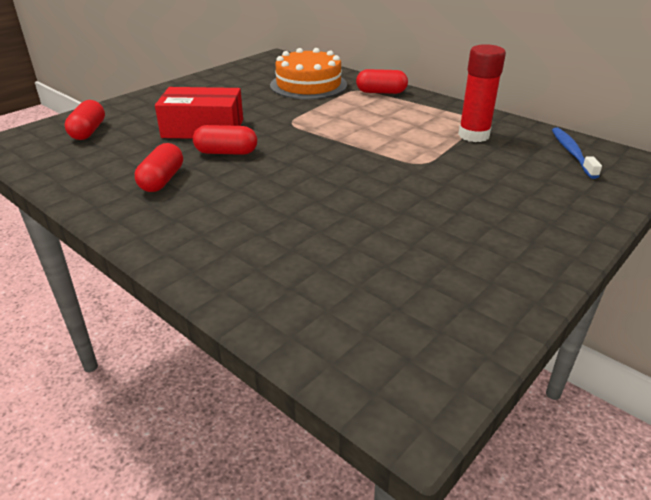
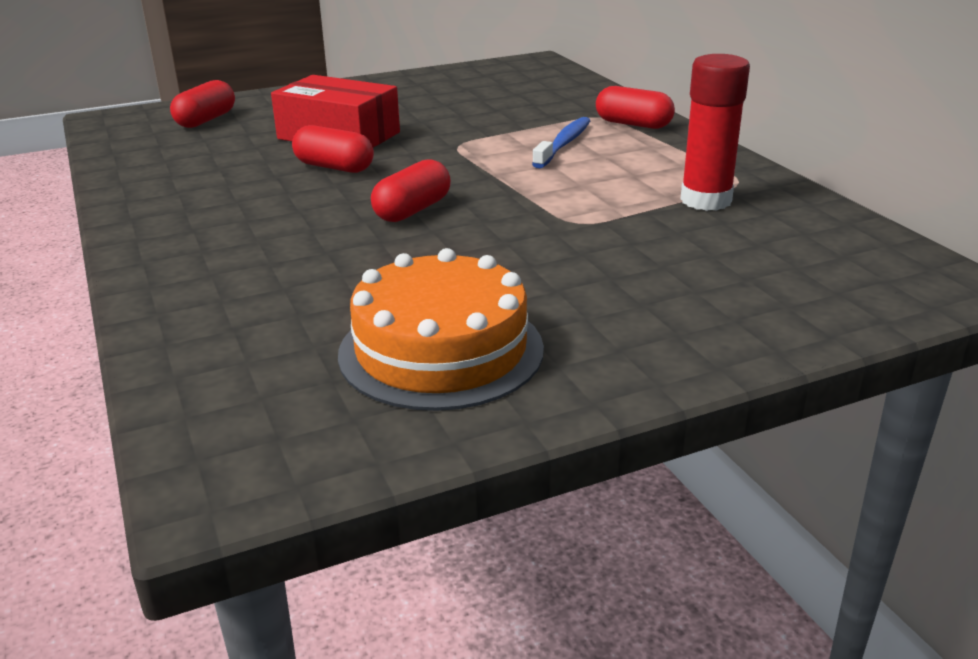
camera: 25 degrees right, 5 degrees down
(162, 180) = (225, 185): red capsule -> red capsule (412, 210)
(308, 85) = (538, 102): orange cake -> orange cake (441, 350)
(572, 153) = (843, 249): blue toothbrush -> blue toothbrush (564, 144)

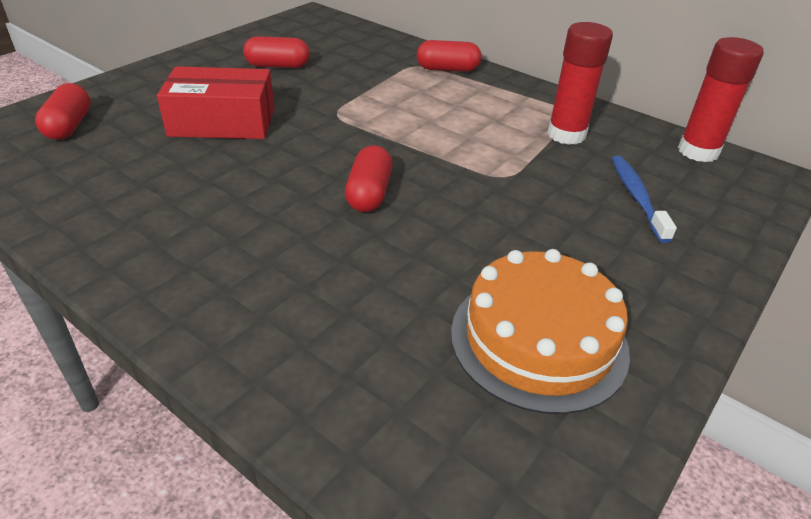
camera: 30 degrees left, 10 degrees up
(334, 167) = (254, 160): red capsule -> red capsule (278, 66)
(564, 144) = (417, 98): blue toothbrush -> blue toothbrush (637, 197)
(873, 244) = (698, 151): none -> red glue stick

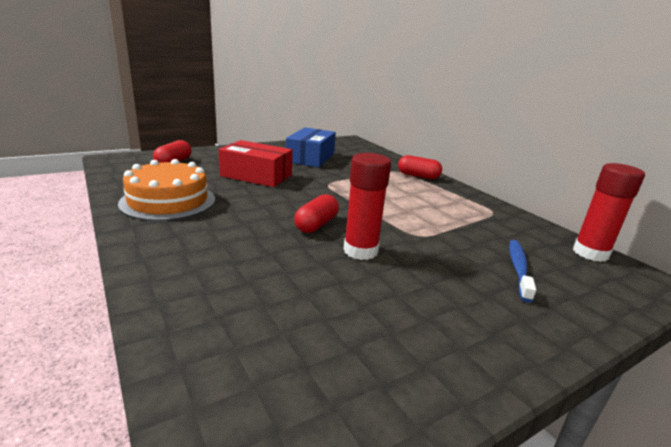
camera: 20 degrees right, 15 degrees down
(278, 66) = (310, 158): red capsule -> blue box
(538, 340) = (375, 336): orange cake -> orange cake (168, 201)
(566, 135) = (482, 223): red glue stick -> red glue stick (360, 251)

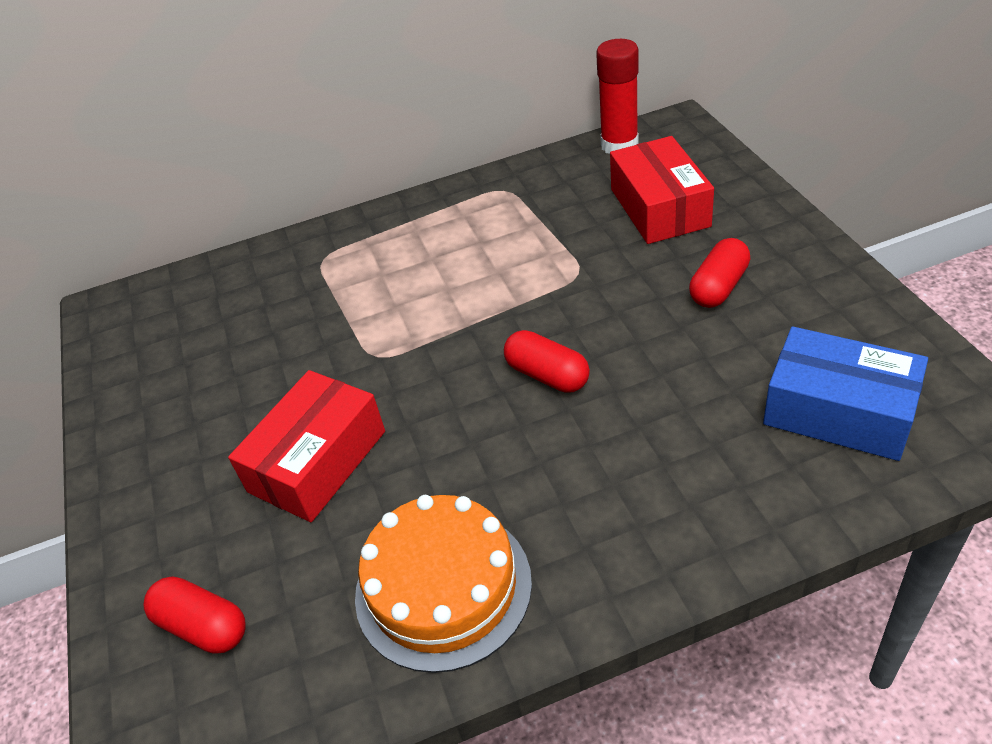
camera: 70 degrees left, 20 degrees up
(310, 158) = (219, 377): blue box -> blue box (838, 411)
(360, 251) = (626, 333): red glue stick -> none
(418, 176) = (352, 239): red capsule -> red capsule (718, 287)
(518, 269) = (659, 207): blue toothbrush -> red box

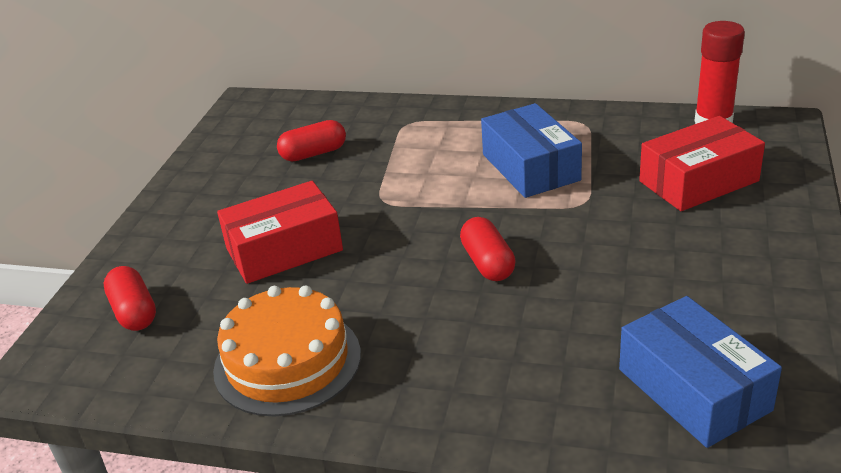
camera: 30 degrees right, 10 degrees down
(495, 256) = (530, 167): none -> blue box
(659, 207) = (698, 181): red box -> red box turned 45 degrees clockwise
(718, 287) = (687, 258): red capsule -> red capsule (313, 153)

